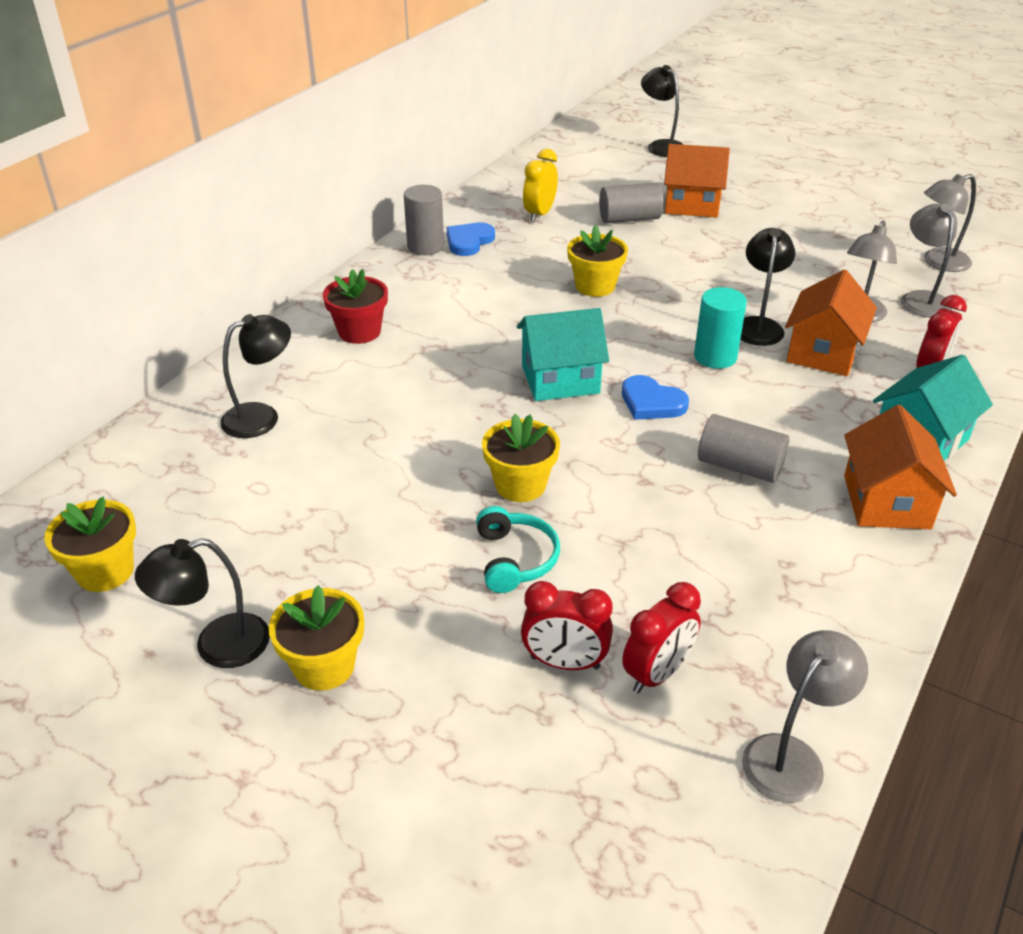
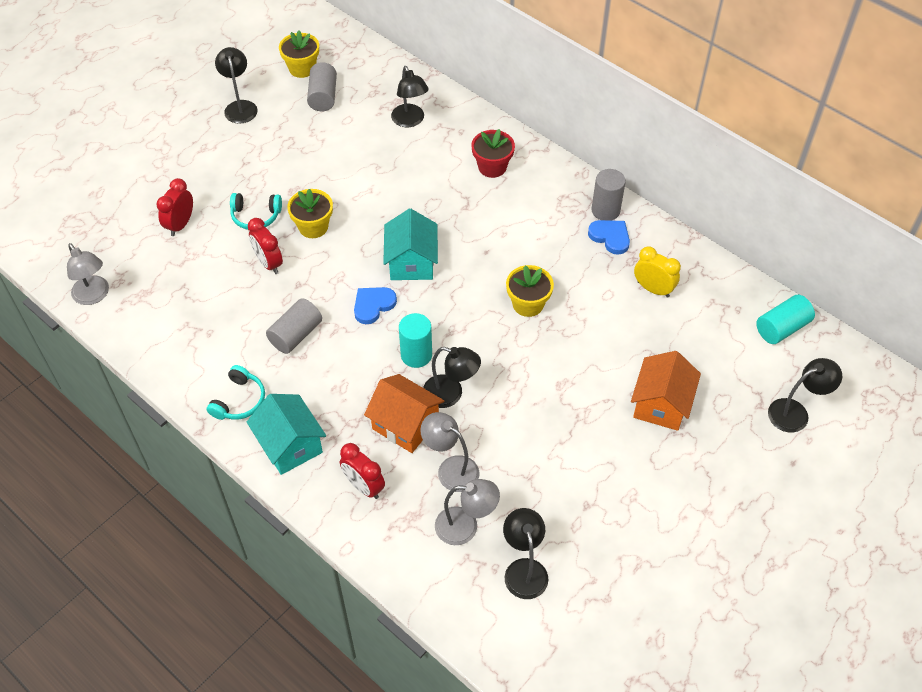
camera: 100 degrees right, 15 degrees up
(324, 666) = (213, 141): yellow flower pot -> none
(563, 152) = (781, 328): none -> turquoise cylinder
(629, 219) = (637, 350): grey cylinder -> grey cylinder (323, 96)
(657, 674) = (159, 258): red clock -> red clock (268, 263)
(886, 502) = (239, 401): orange house -> turquoise headphones
(938, 262) = (524, 569): grey lamp -> black lamp

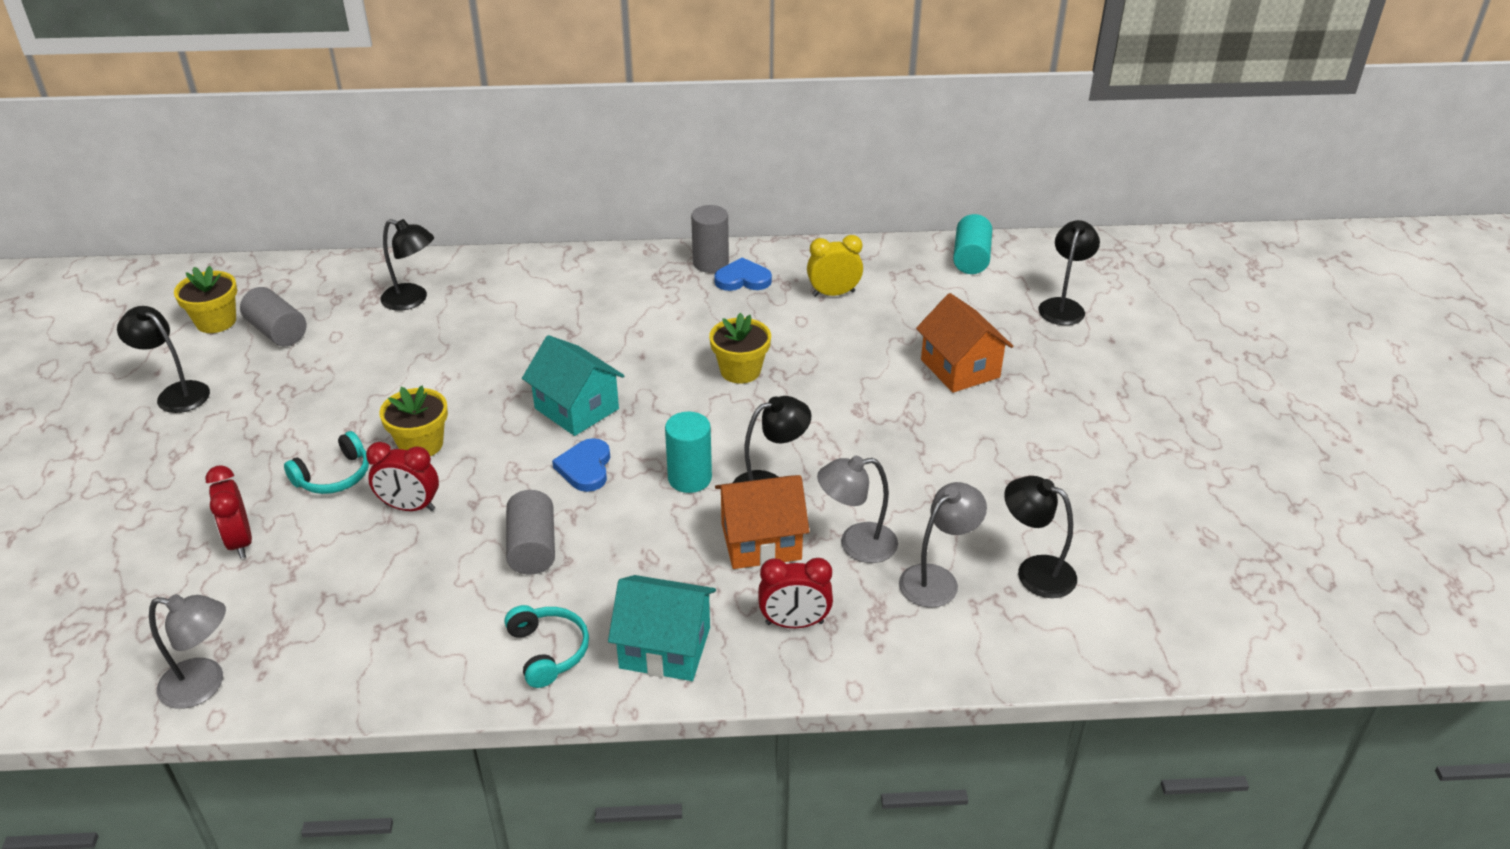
camera: 45 degrees left, 15 degrees down
(492, 167) = (554, 290): red flower pot -> none

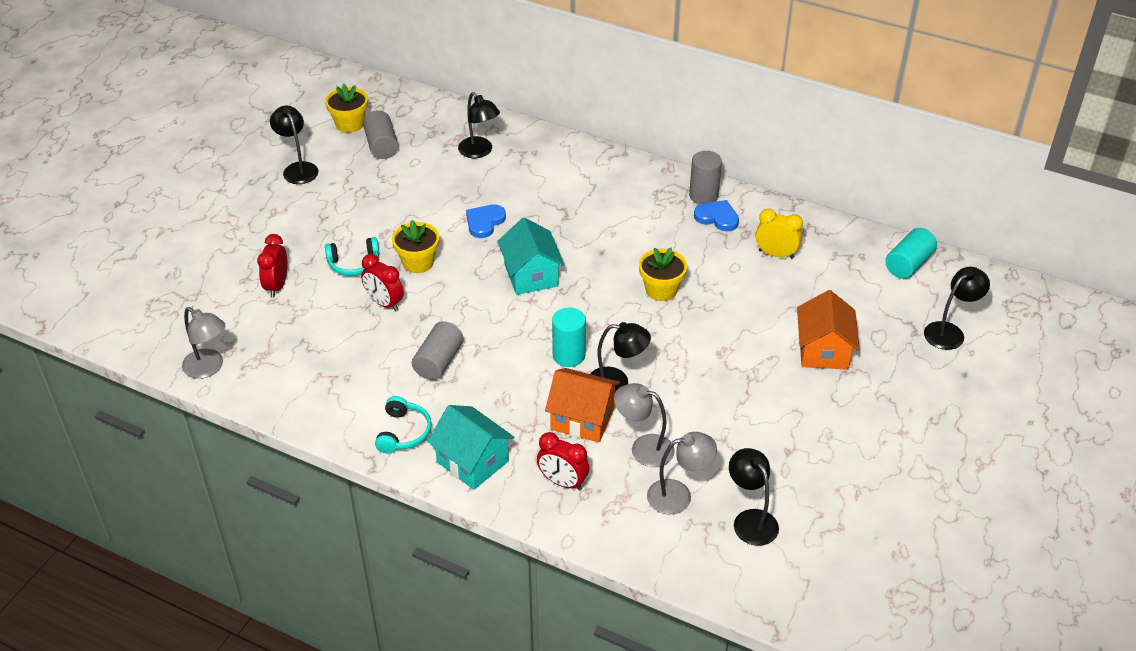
camera: 30 degrees right, 5 degrees up
(585, 468) = (507, 320): blue heart -> blue heart (484, 222)

